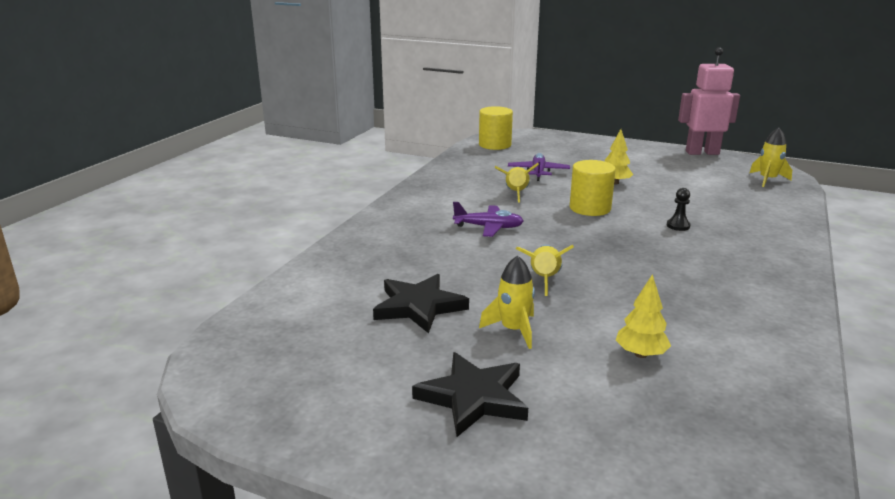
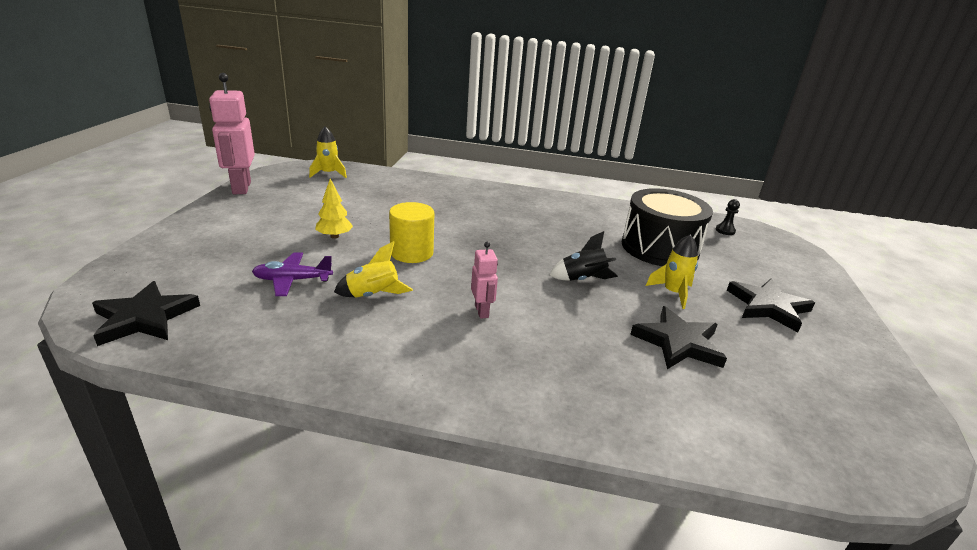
camera: 105 degrees left, 5 degrees up
(488, 227) = (482, 311): purple plane -> pink robot
(495, 145) = (145, 318): yellow cylinder -> black star
(544, 280) = (583, 279): yellow rocket -> black rocket
(640, 354) = (659, 248): yellow tree -> black drum
(678, 226) = (444, 218): black pawn -> black pawn (725, 230)

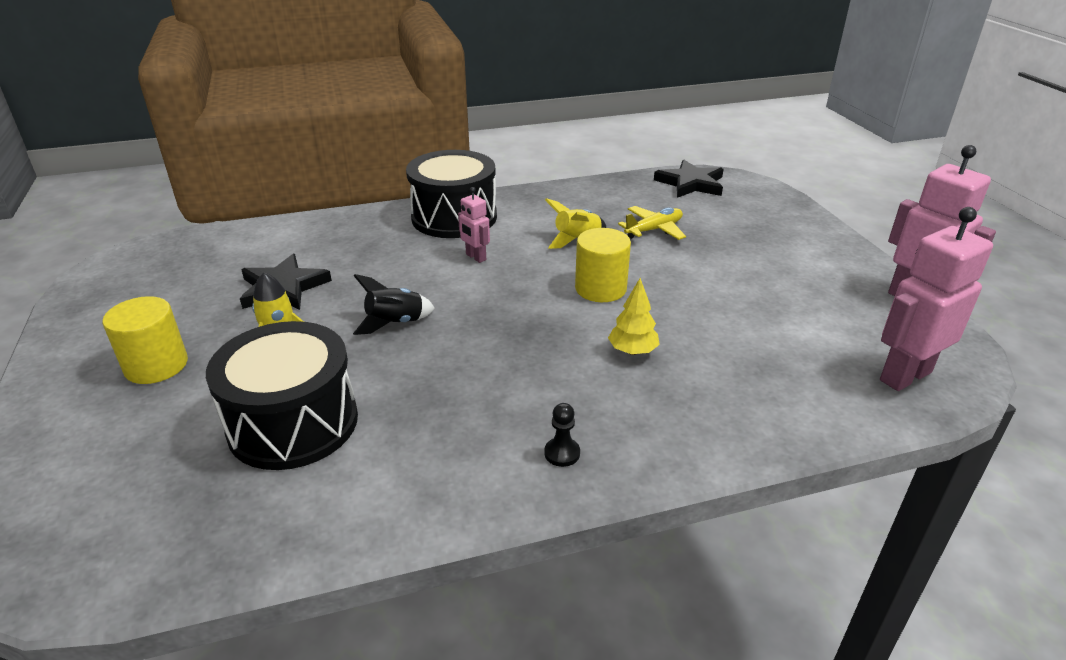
camera: 155 degrees right, 5 degrees up
(292, 280) = (654, 230): purple plane -> yellow plane
(328, 173) = (904, 376): yellow rocket -> pink robot
(334, 236) = (698, 278): yellow tree -> yellow tree (632, 351)
(464, 373) = (454, 217): none -> black drum
(725, 230) = (146, 538): black pawn -> black pawn (562, 453)
(768, 307) = (156, 365): black star -> yellow cylinder

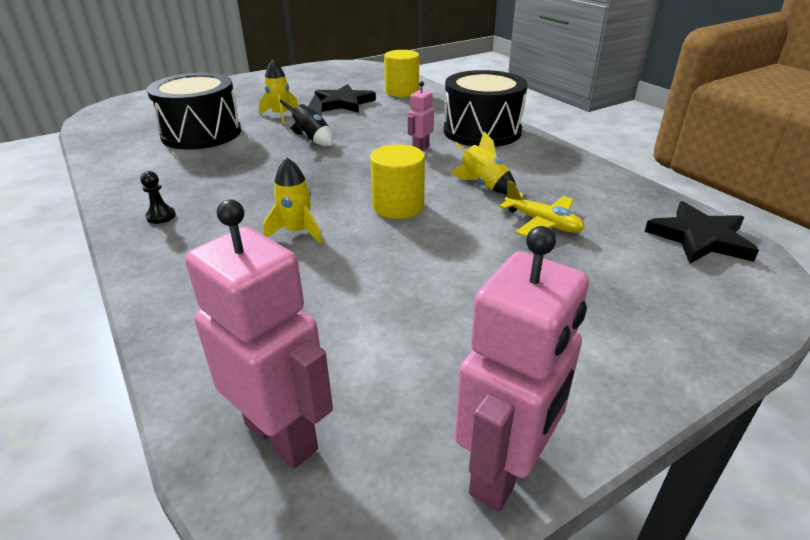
camera: 75 degrees right, 0 degrees up
(156, 365) = (253, 95): yellow cylinder -> yellow cylinder (402, 92)
(632, 351) = (297, 232): yellow tree -> yellow rocket

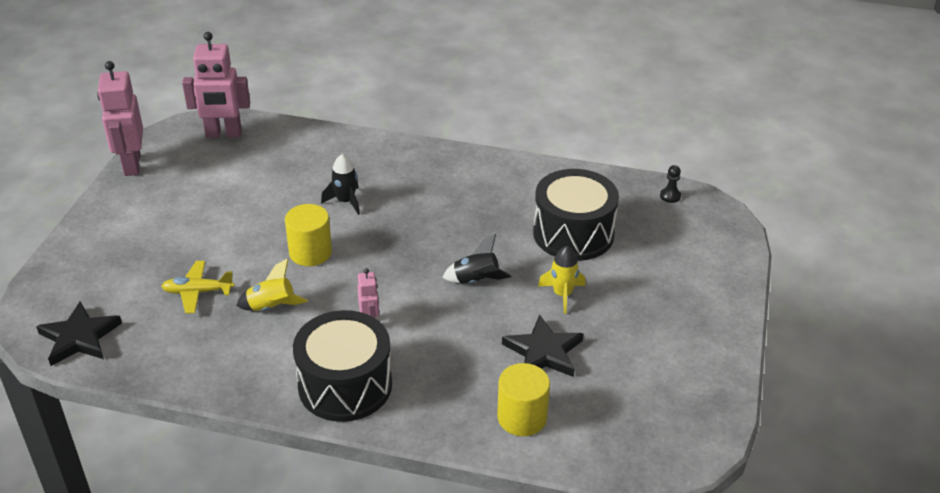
camera: 135 degrees right, 5 degrees up
(161, 216) = (442, 167): black pawn -> black pawn (670, 196)
(297, 232) = (345, 201): yellow rocket -> black rocket

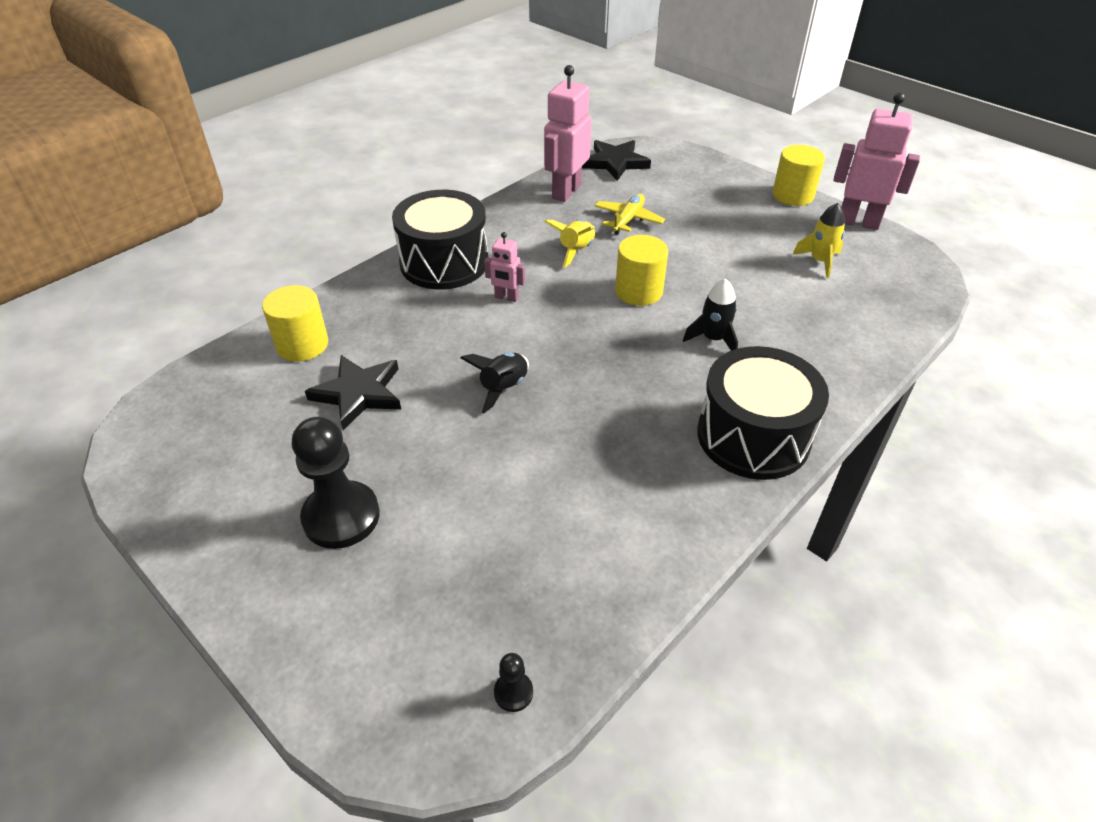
camera: 120 degrees right, 5 degrees up
(99, 206) = (793, 195): none -> yellow cylinder
(223, 134) = (899, 288): pink robot -> pink robot (566, 192)
(562, 294) = (421, 448): yellow rocket -> yellow rocket (819, 261)
(573, 234) = (516, 514): black drum -> black drum (753, 436)
(643, 303) = (341, 516): none -> black pawn

